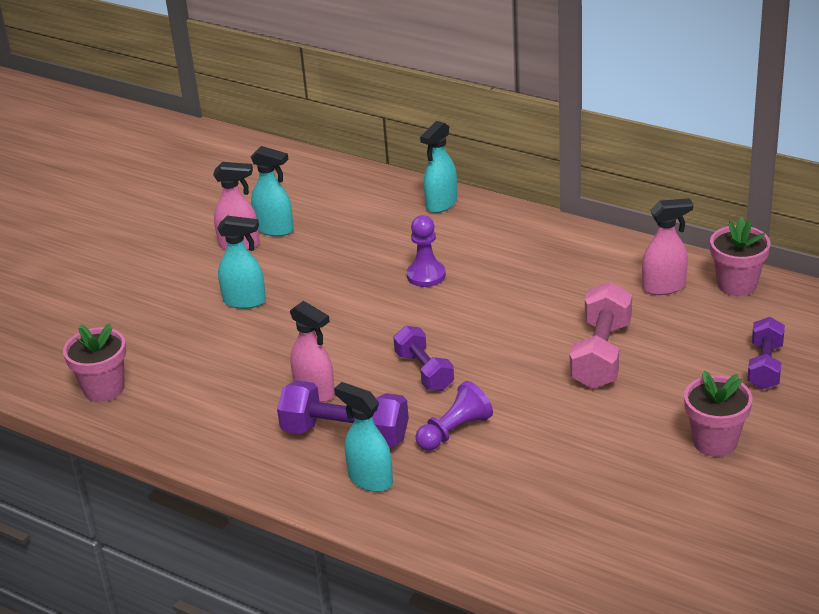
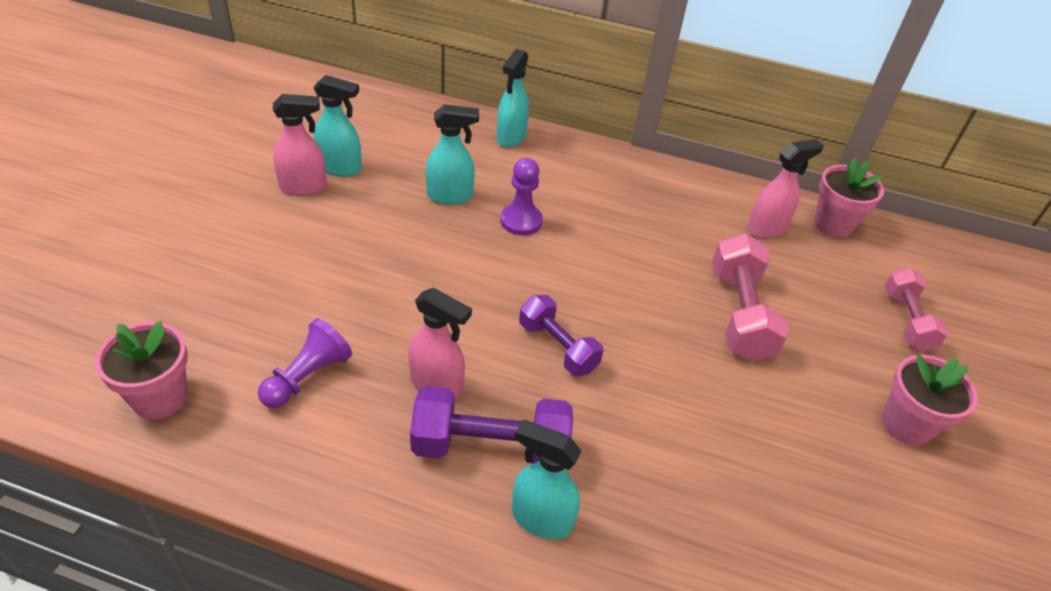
camera: 20 degrees left, 10 degrees up
(245, 301) = (324, 260): turquoise spray bottle -> turquoise spray bottle (450, 196)
(454, 431) = (620, 431): purple pawn -> purple pawn (307, 376)
(765, 366) = (906, 321): purple dumbbell -> pink dumbbell

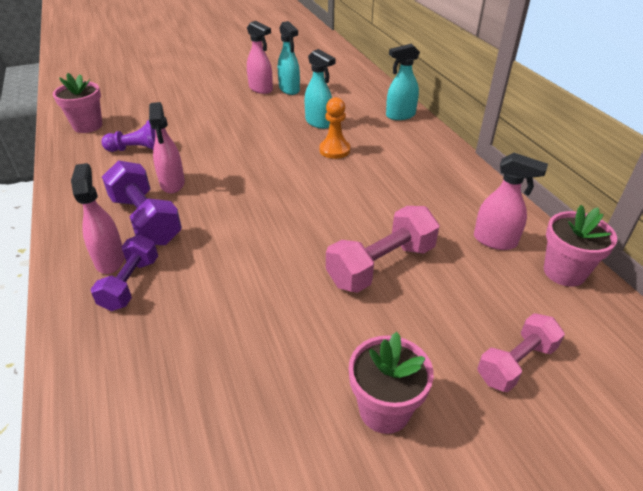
camera: 55 degrees right, 5 degrees down
(521, 221) = (334, 150): purple pawn -> orange pawn
(541, 518) = (110, 260): turquoise spray bottle -> pink spray bottle
(557, 347) = (248, 207): purple dumbbell -> purple dumbbell (130, 284)

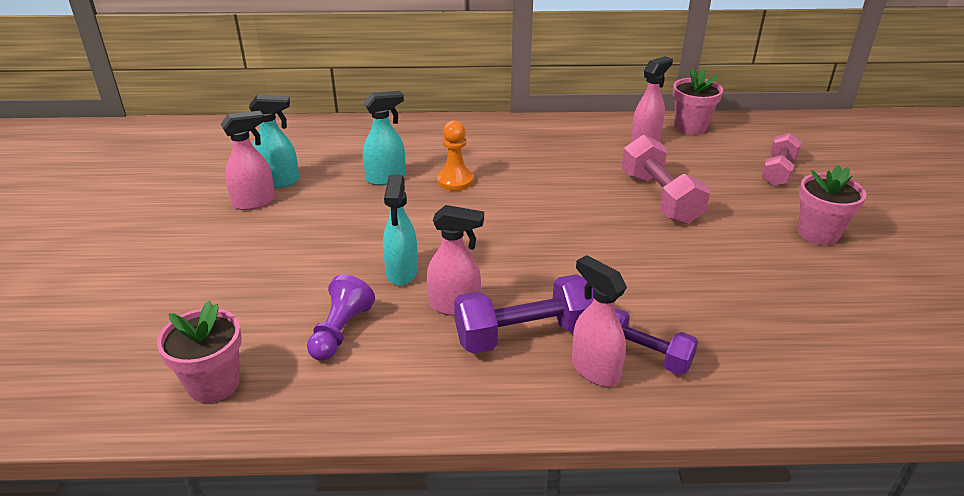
camera: 70 degrees left, 5 degrees down
(110, 260) = (594, 370): pink spray bottle -> pink spray bottle turned 45 degrees clockwise
(400, 115) = (412, 129): turquoise spray bottle -> turquoise spray bottle (402, 272)
(516, 363) = (778, 172): pink dumbbell -> pink dumbbell turned 45 degrees clockwise

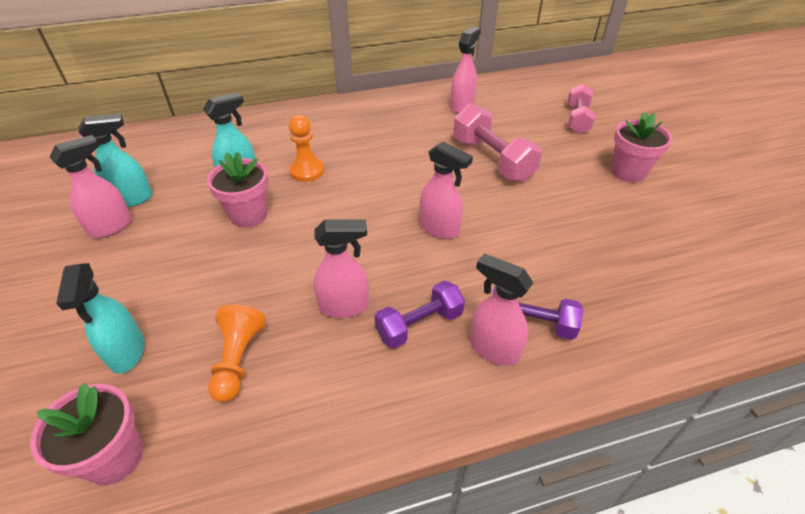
camera: 15 degrees left, 10 degrees up
(340, 331) = (238, 360): purple pawn -> orange pawn
(402, 272) = (283, 279): turquoise spray bottle -> turquoise spray bottle (127, 352)
(525, 335) = (419, 324): purple dumbbell -> purple dumbbell, size x0.67
(576, 254) = (439, 229): none -> pink spray bottle
(690, 127) = (494, 87): pink flower pot -> pink flower pot (248, 215)

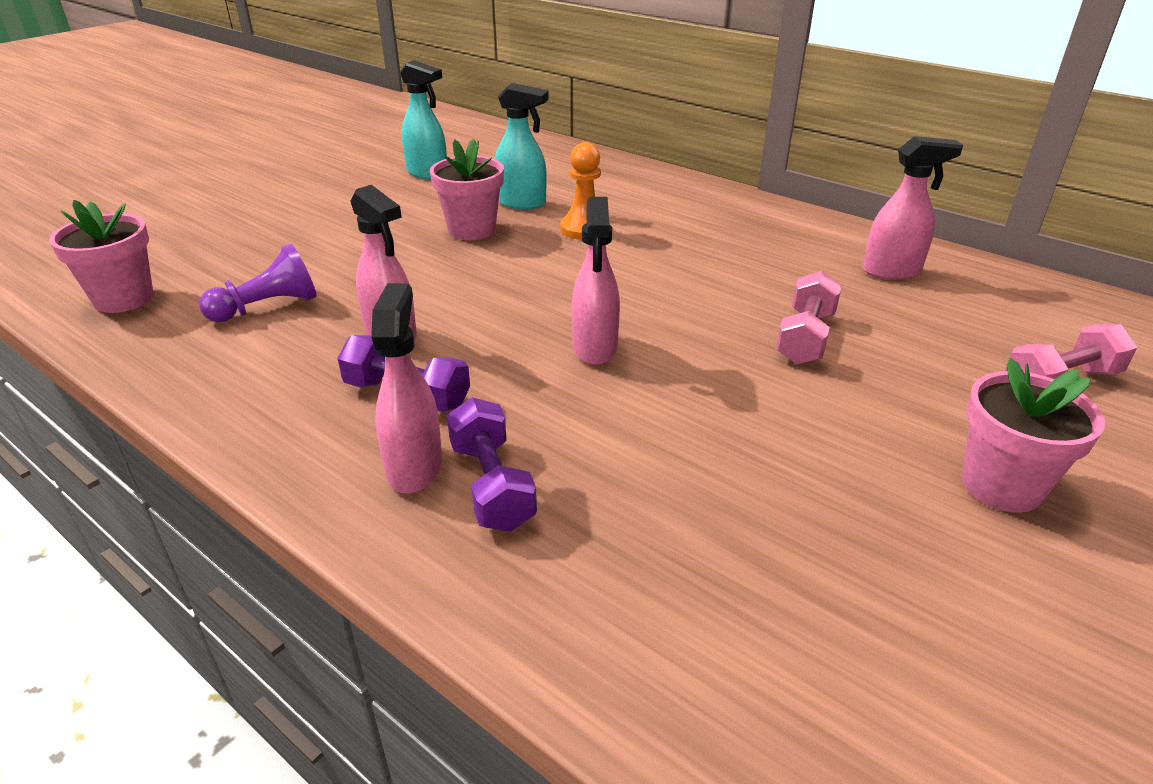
camera: 55 degrees right, 10 degrees down
(111, 227) = (382, 182): pink spray bottle -> none
(127, 352) = (238, 254): turquoise spray bottle -> none
(238, 360) = (268, 307): orange pawn -> purple pawn
(492, 159) = (805, 337): pink dumbbell -> pink dumbbell, size x0.67

